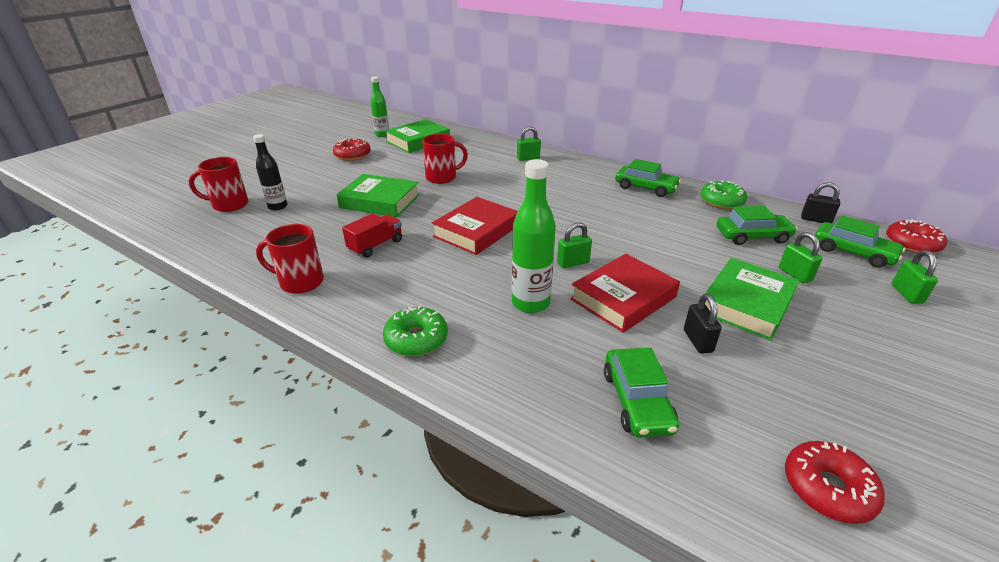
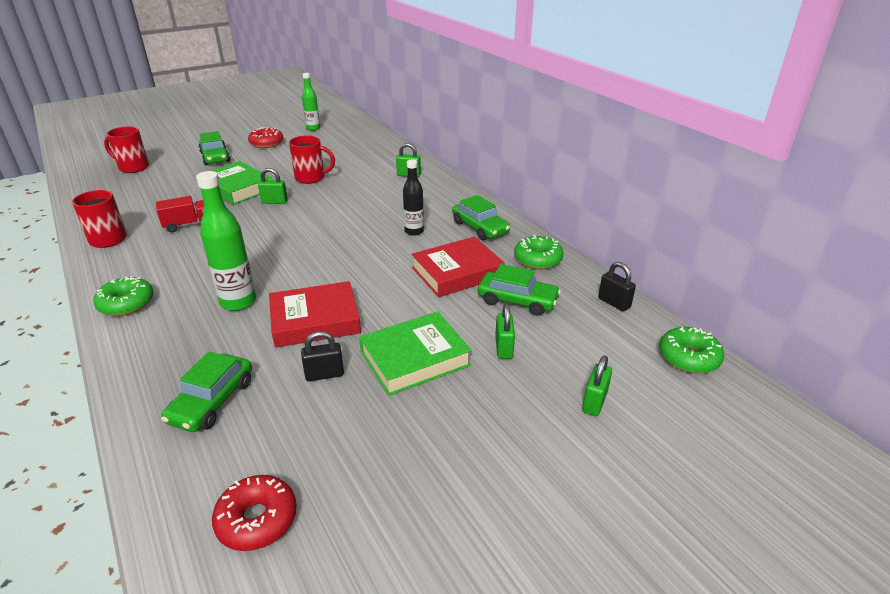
camera: 25 degrees right, 0 degrees up
(278, 206) = (162, 176): black bottle -> black bottle (414, 231)
(418, 141) = (335, 140): green book -> none
(476, 231) = (277, 231): red book -> red book (457, 272)
(573, 263) = (316, 279): green padlock -> green padlock (274, 202)
(697, 341) = (324, 374): black padlock -> black padlock turned 60 degrees clockwise
(852, 252) = (602, 346): green car -> green car (215, 157)
(912, 244) = (688, 357): red donut -> green donut

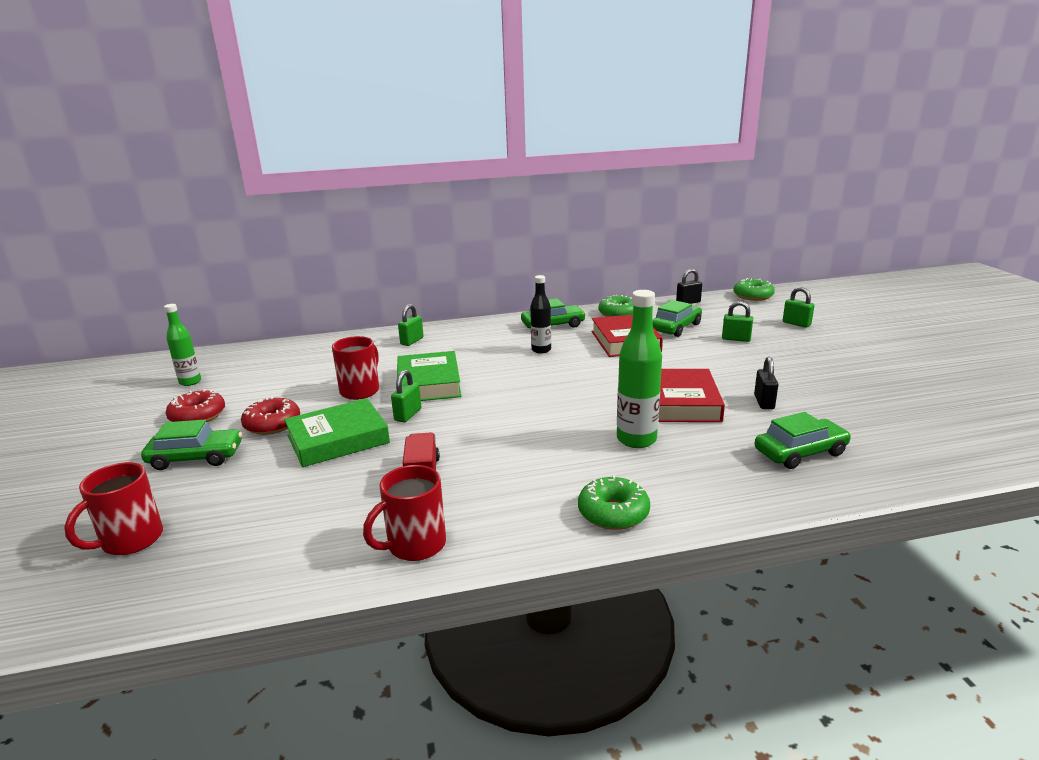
camera: 70 degrees left, 10 degrees down
(212, 401) = (800, 452): green car -> green car turned 60 degrees counterclockwise
(257, 519) = (931, 433): red donut -> red donut (272, 424)
(415, 358) = (745, 368): green book -> green book (429, 383)

